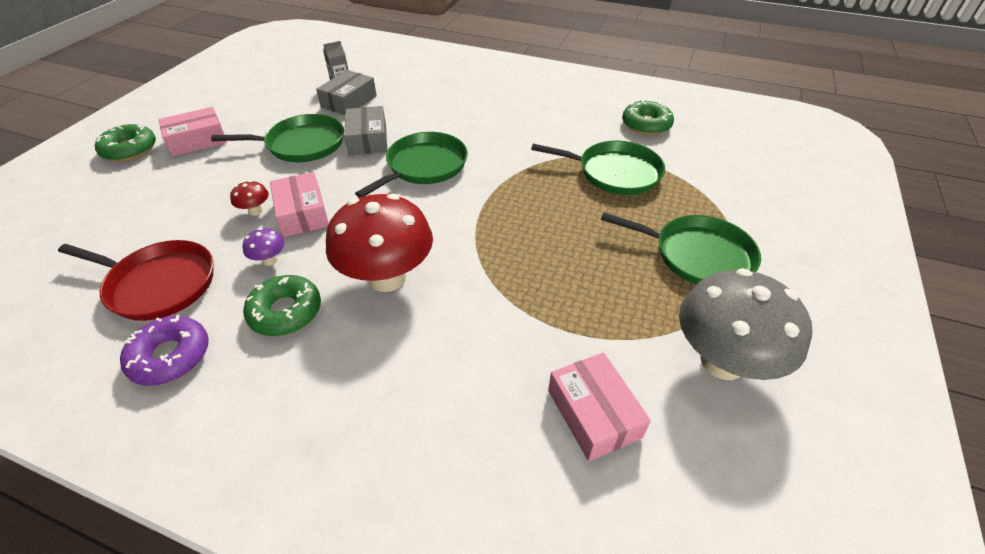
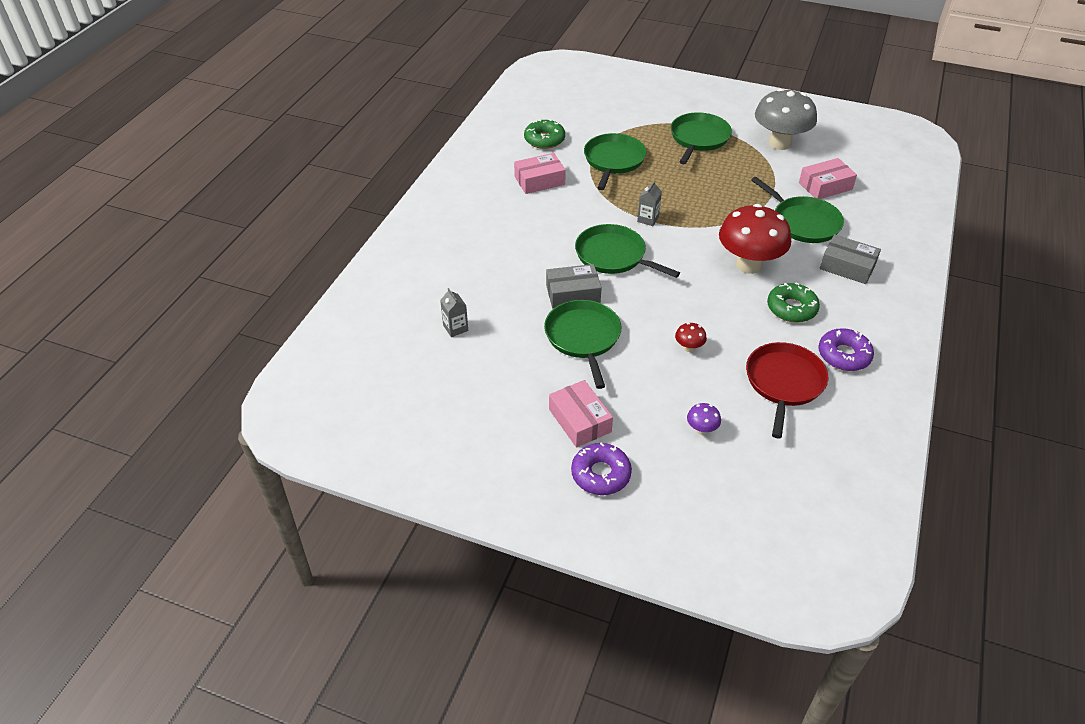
camera: 90 degrees left, 0 degrees up
(130, 150) = (600, 474): green donut -> purple donut
(270, 260) = (745, 326): purple mushroom -> purple mushroom (701, 429)
(302, 213) = (687, 318): pink box -> pink box (539, 180)
(349, 101) = (498, 316): grey box -> grey box (847, 266)
(482, 359) = (803, 222): none -> green pan
(491, 194) = (648, 219): none -> grey carton

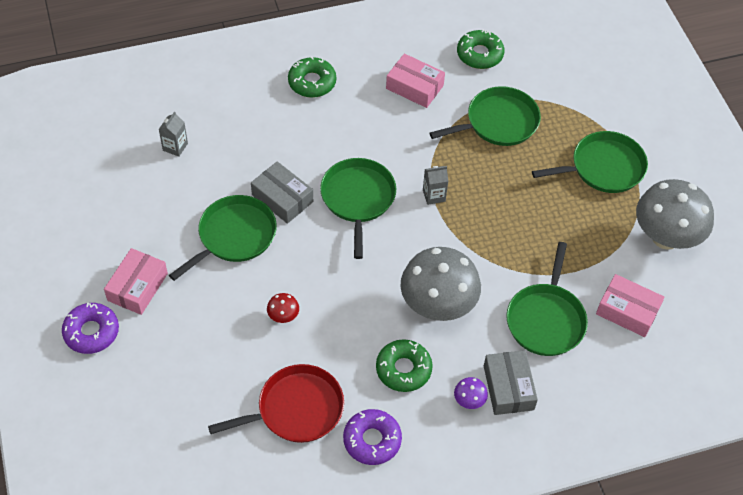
camera: 50 degrees right, 10 degrees up
(477, 225) = (312, 82): none -> green donut
(701, 429) = (191, 375): purple mushroom -> purple mushroom (469, 401)
(748, 265) = (437, 306): red mushroom -> grey mushroom

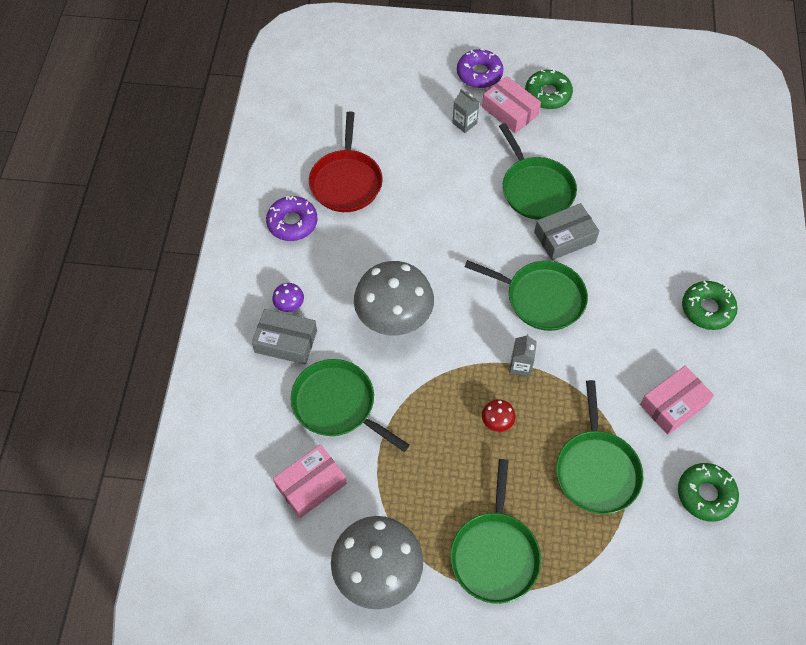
camera: 115 degrees right, 5 degrees up
(175, 147) = (655, 173): grey carton -> grey carton (464, 123)
(283, 316) = (436, 199): red mushroom -> red mushroom (497, 422)
(403, 369) = (344, 268): green donut -> green donut (548, 94)

